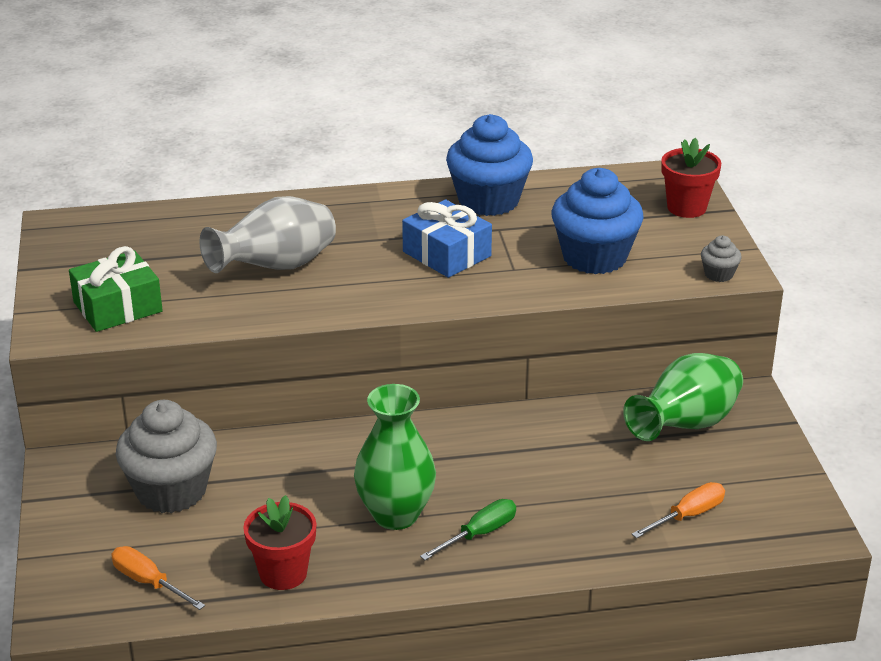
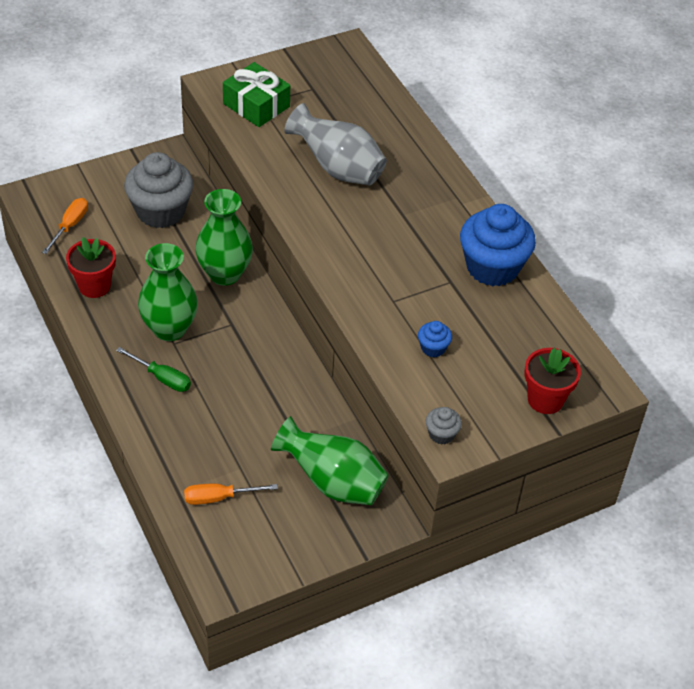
camera: 70 degrees right, 15 degrees up
(319, 453) = (224, 274): none -> green vase
(447, 254) = (398, 257): blue gift -> none
(594, 257) = (433, 348): blue cupcake -> blue cupcake, size x0.44
(688, 515) = (219, 498): orange screwdriver -> orange screwdriver turned 135 degrees clockwise

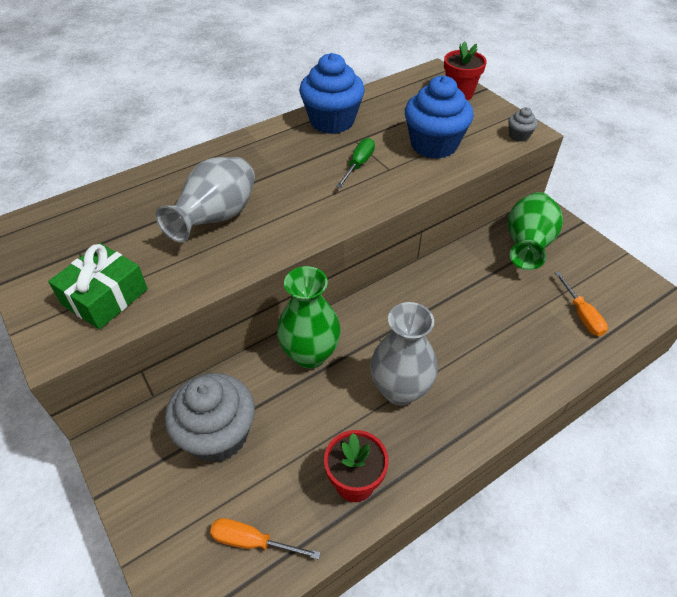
camera: 95 degrees left, 0 degrees up
(162, 378) = (467, 383): green screwdriver -> green screwdriver (358, 165)
(169, 329) = (400, 390): green vase -> grey vase
(433, 348) = (434, 145): blue cupcake -> blue cupcake, size x2.28

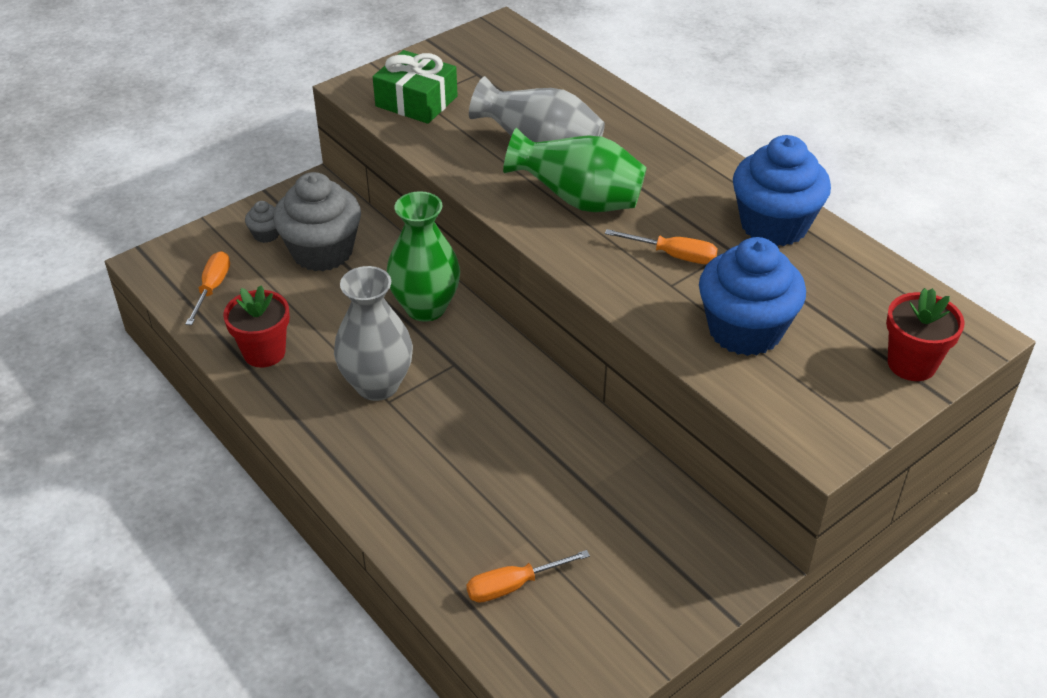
camera: 85 degrees right, 5 degrees down
(358, 165) = (673, 255): green screwdriver -> orange screwdriver
(519, 136) = (803, 433): grey cupcake -> grey cupcake (266, 234)
(527, 246) = (655, 533): green vase -> green vase (579, 201)

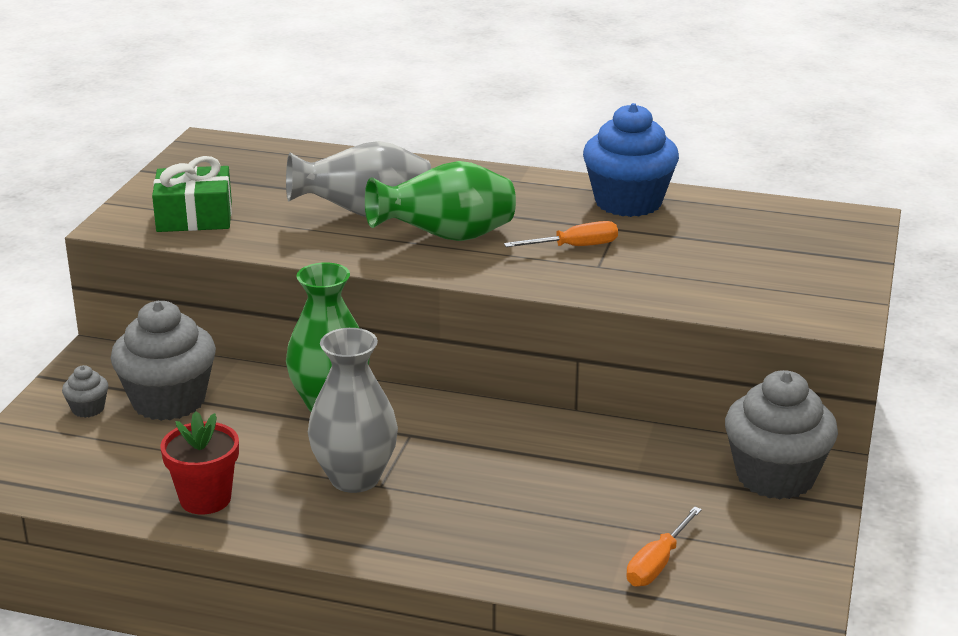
camera: 35 degrees left, 15 degrees down
(212, 288) = (81, 472): orange screwdriver -> none
(697, 554) = (775, 476): none -> grey cupcake
(745, 330) = (694, 273): blue cupcake -> none
(911, 364) = (838, 250): red flower pot -> none

